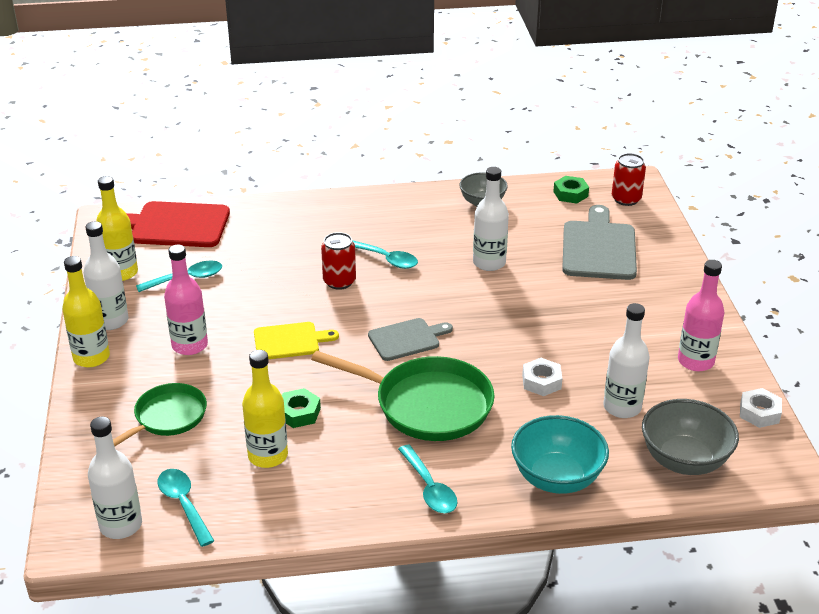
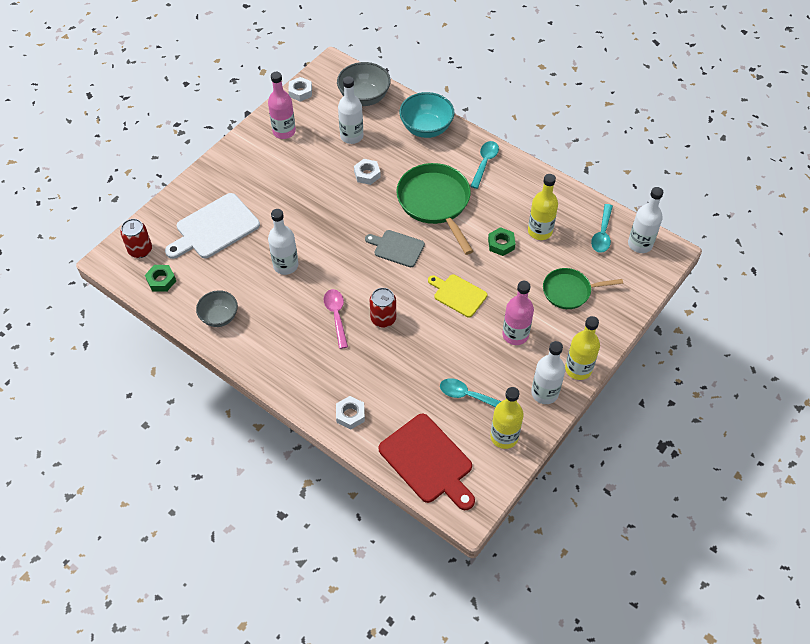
camera: 135 degrees left, 20 degrees up
(279, 214) = (350, 415): none -> white nut
(385, 259) = (336, 316): turquoise spoon -> pink spoon
(598, 248) = (214, 228): grey cutting board -> white cutting board

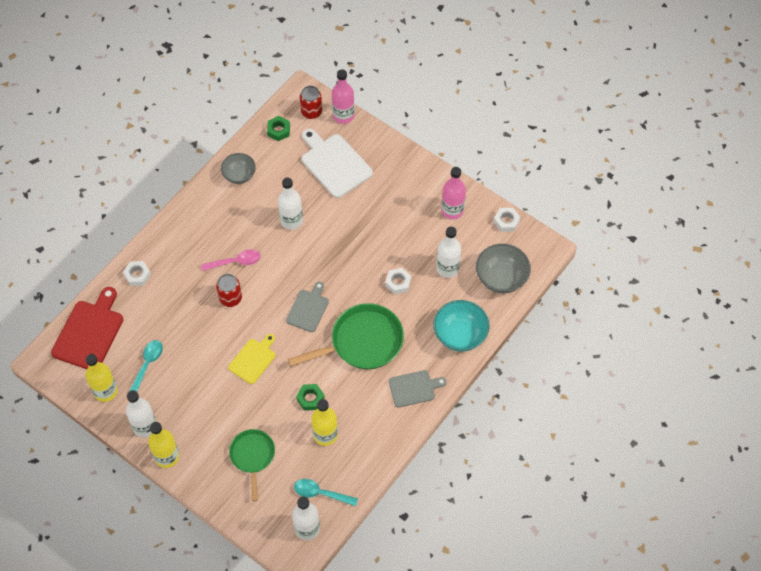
camera: 90 degrees right, 5 degrees up
(428, 461) = (89, 332): red cutting board -> red cutting board turned 150 degrees clockwise
(485, 163) = (414, 388): turquoise spoon -> grey cutting board
(515, 335) = (207, 405): pink bottle -> pink bottle (343, 115)

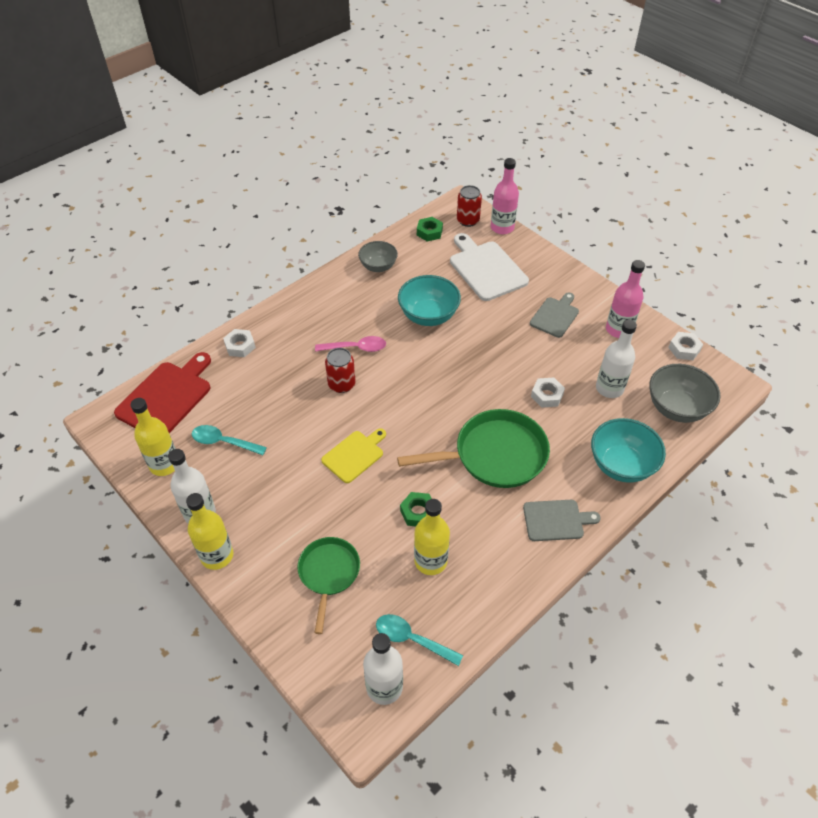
camera: 10 degrees right, 10 degrees down
(147, 365) = (224, 442): turquoise spoon -> turquoise spoon turned 105 degrees counterclockwise
(291, 220) = (428, 316): white bottle -> turquoise bowl
(308, 309) = (432, 408): grey cutting board -> grey cutting board (555, 316)

